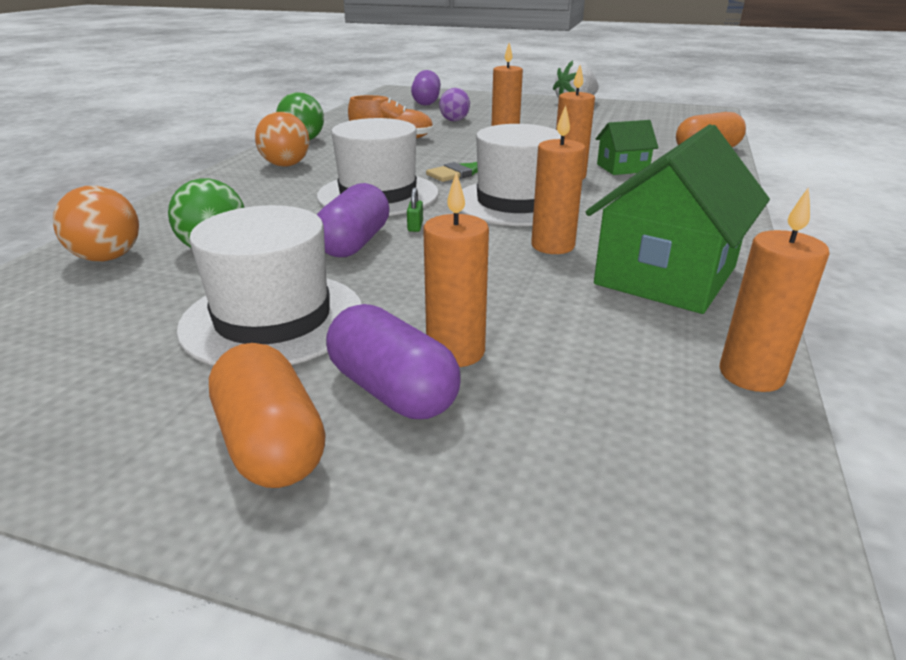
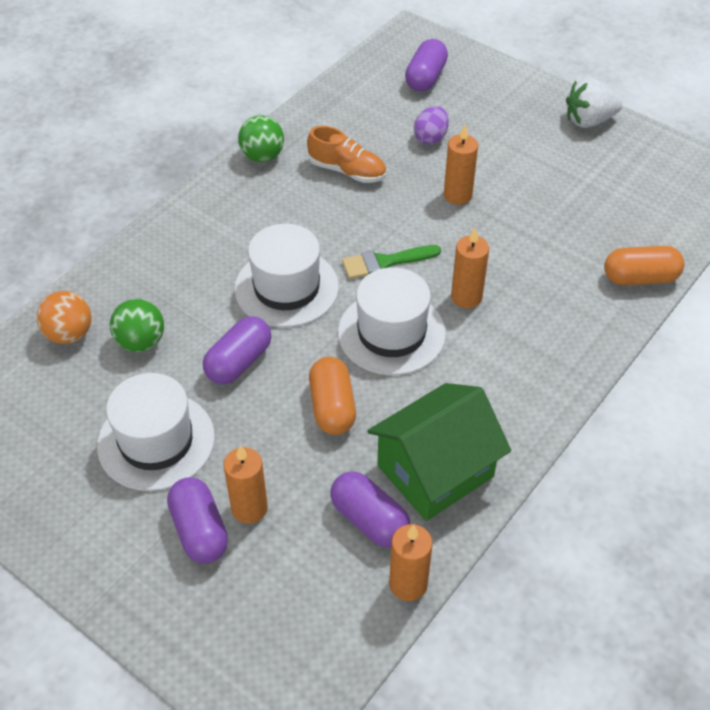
camera: 20 degrees right, 20 degrees up
(271, 444) = (125, 550): orange capsule -> orange capsule (332, 407)
(286, 165) = (231, 209): orange ball -> none
(415, 226) = (293, 350): green padlock -> none
(552, 246) = (380, 408): orange candle -> none
(622, 168) = (527, 293): green house -> none
(632, 328) = (369, 520): none -> purple capsule

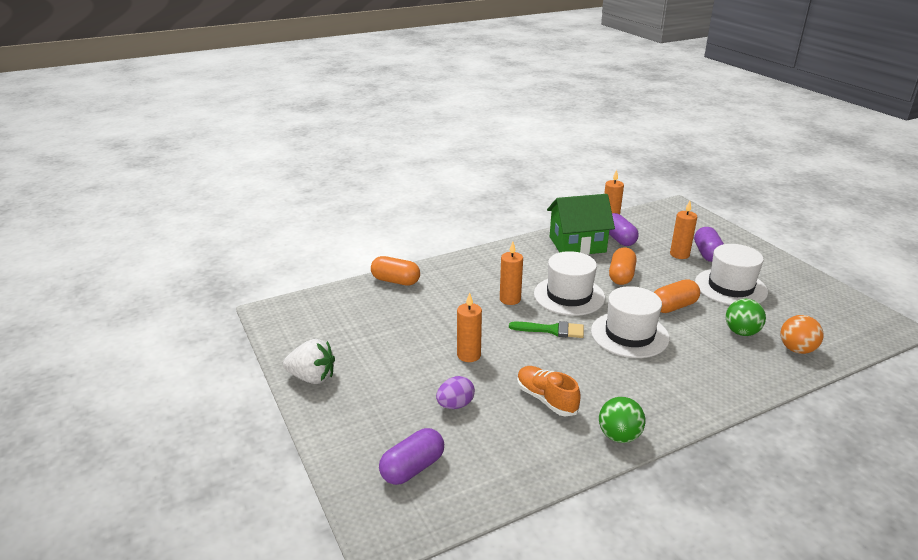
camera: 155 degrees left, 20 degrees down
(239, 362) = (673, 306): purple capsule -> orange capsule

